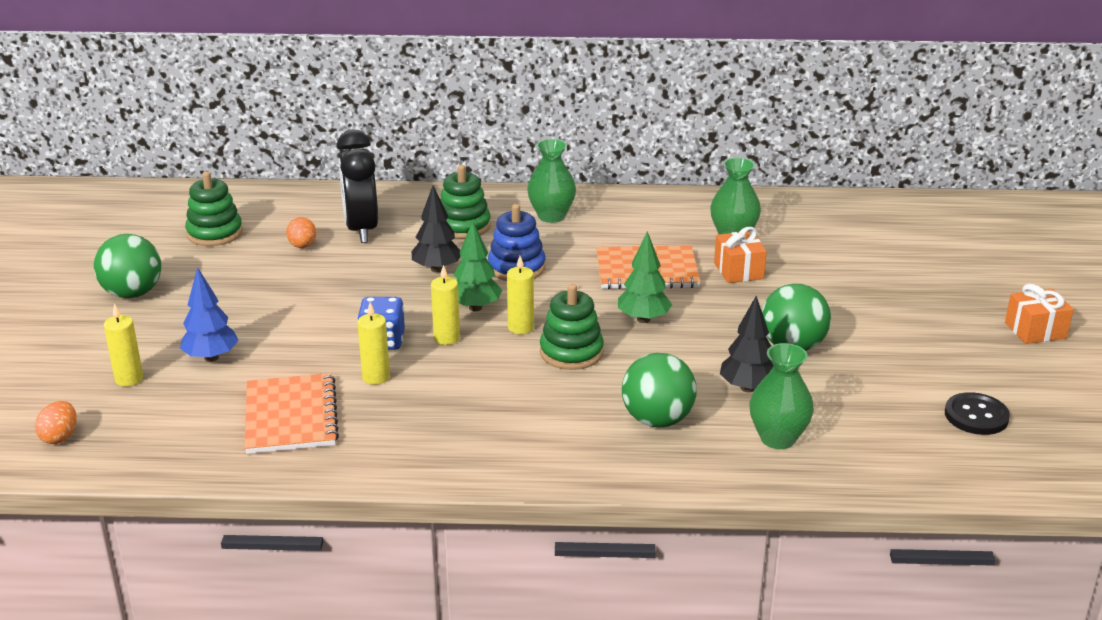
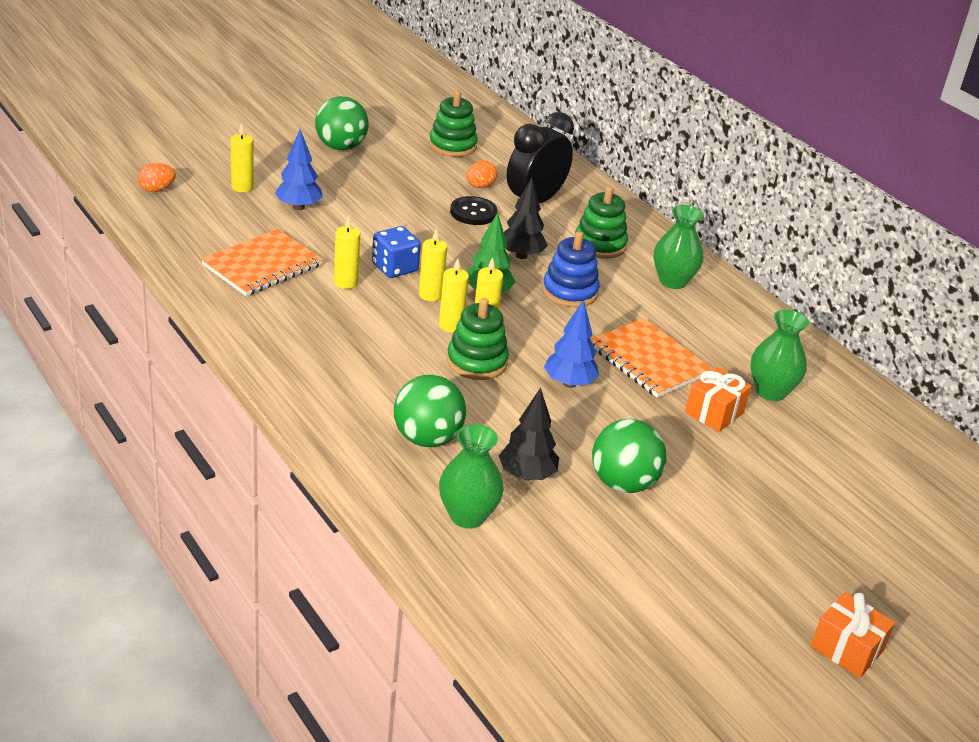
camera: 50 degrees right, 5 degrees up
(504, 345) = (451, 325): none -> yellow candle
(643, 319) = (569, 383): green tree -> blue tree
(976, 416) = (634, 640): black button -> black button (473, 212)

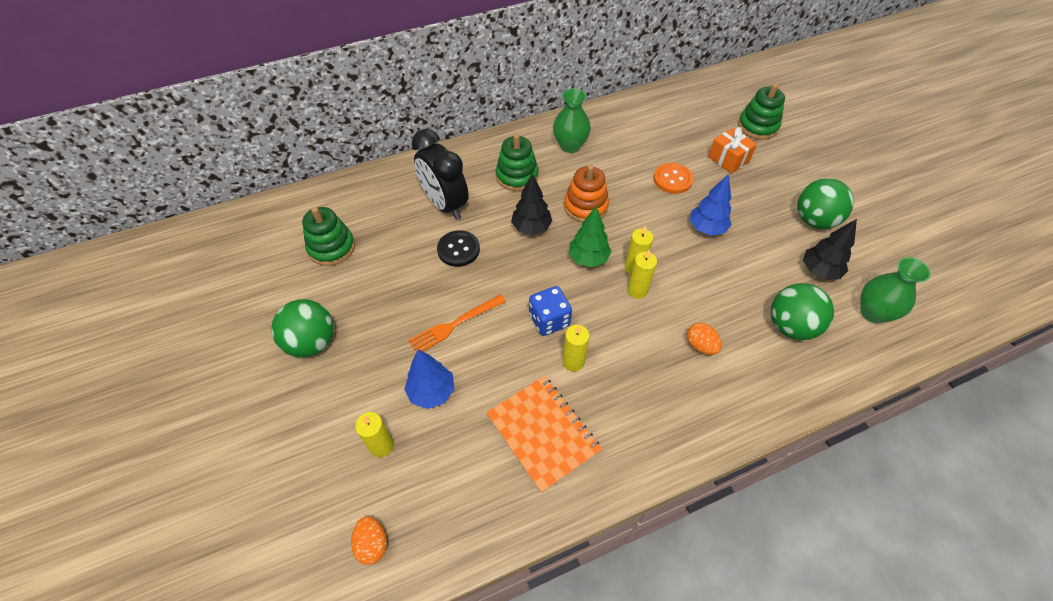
camera: 75 degrees left, 20 degrees up
(376, 215) = (454, 324): none -> orange fork
(430, 295) = (592, 299): yellow candle -> none
(477, 362) = (686, 280): green stacking toy -> green stacking toy (758, 126)
(480, 186) = (413, 238): orange egg -> orange egg (700, 345)
(570, 292) = (585, 206): blue stacking toy -> orange stacking toy
(649, 360) = (672, 179): orange notebook -> orange button
(770, 391) = (700, 127): green vase -> none
(846, 649) = (930, 154): orange gift -> none

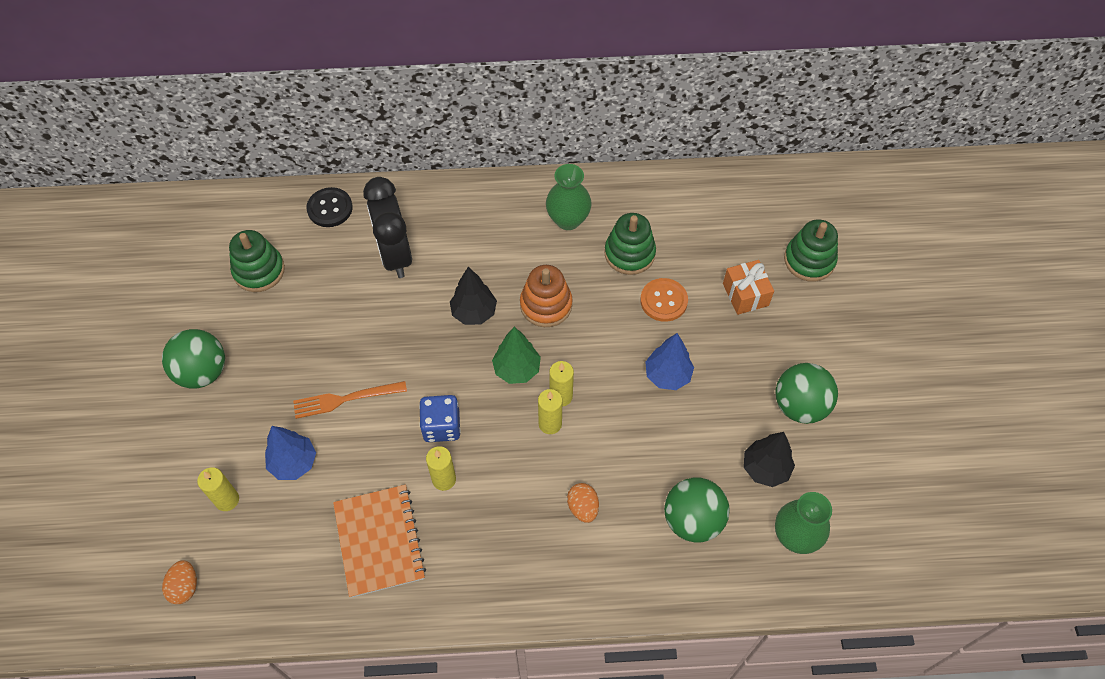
camera: 20 degrees right, 5 degrees up
(458, 249) = (385, 314): black button -> black button (330, 208)
(517, 176) = (489, 242): green stacking toy -> green stacking toy (629, 253)

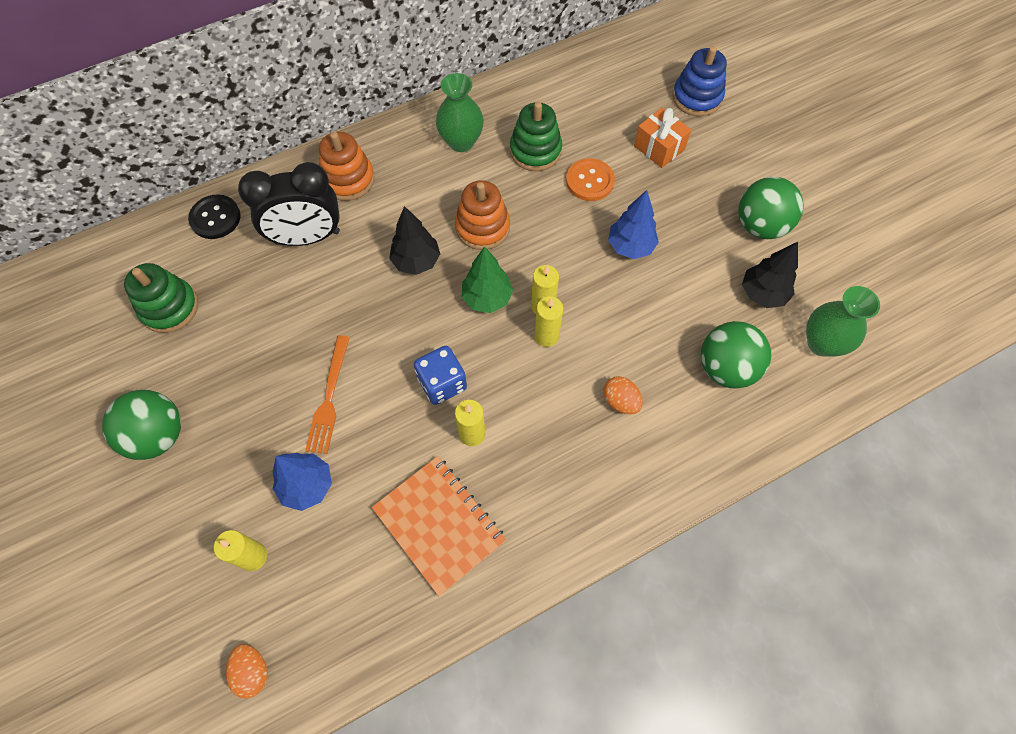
camera: 25 degrees left, 5 degrees up
(345, 399) = (329, 398): orange fork -> orange fork turned 45 degrees counterclockwise
(395, 255) = (307, 237): black clock -> black clock turned 60 degrees counterclockwise
(453, 217) = (348, 179): none -> orange stacking toy
(809, 260) = (697, 97): green stacking toy -> blue stacking toy

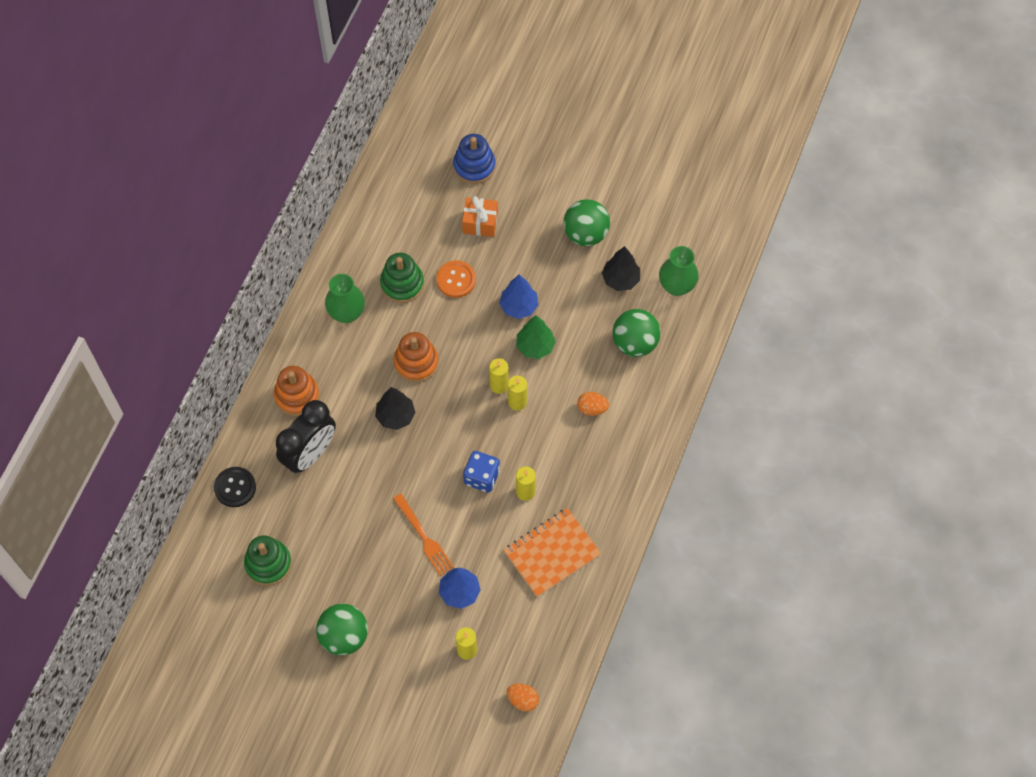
camera: 40 degrees left, 0 degrees up
(439, 525) = (552, 553): orange notebook -> orange notebook turned 45 degrees counterclockwise
(487, 298) = (461, 406): green tree -> green tree (535, 346)

